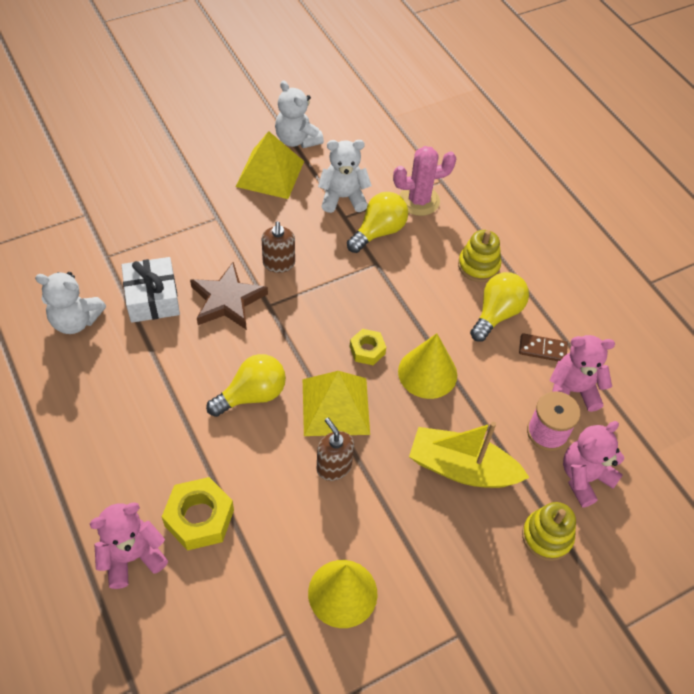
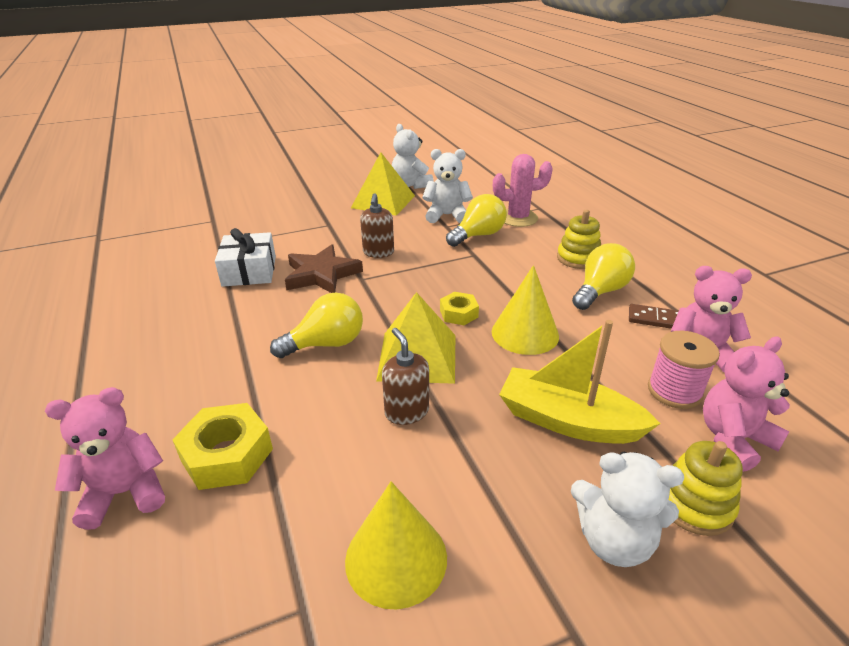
camera: 10 degrees right, 20 degrees down
(75, 321) = (168, 284): white teddy bear -> white teddy bear (614, 540)

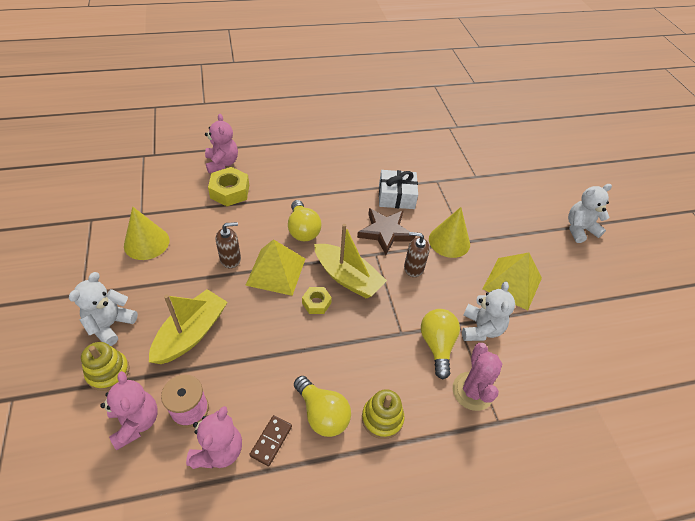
camera: 95 degrees right, 15 degrees up
(408, 295) = (347, 278): none -> yellow boat
(411, 185) = (555, 311): white teddy bear -> white teddy bear (579, 229)
(478, 235) = (437, 345): yellow light bulb -> yellow light bulb turned 150 degrees counterclockwise
(525, 333) = (281, 337): yellow cone -> yellow cone (449, 241)

